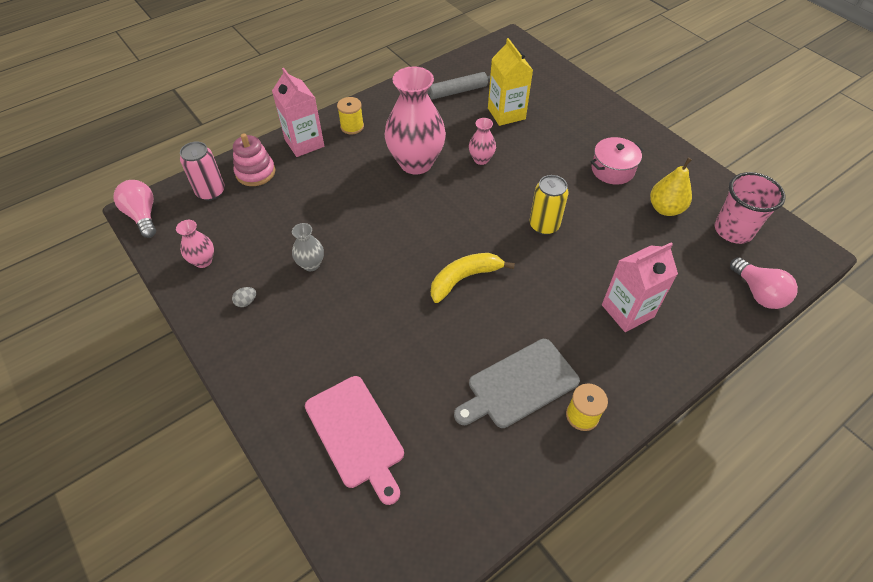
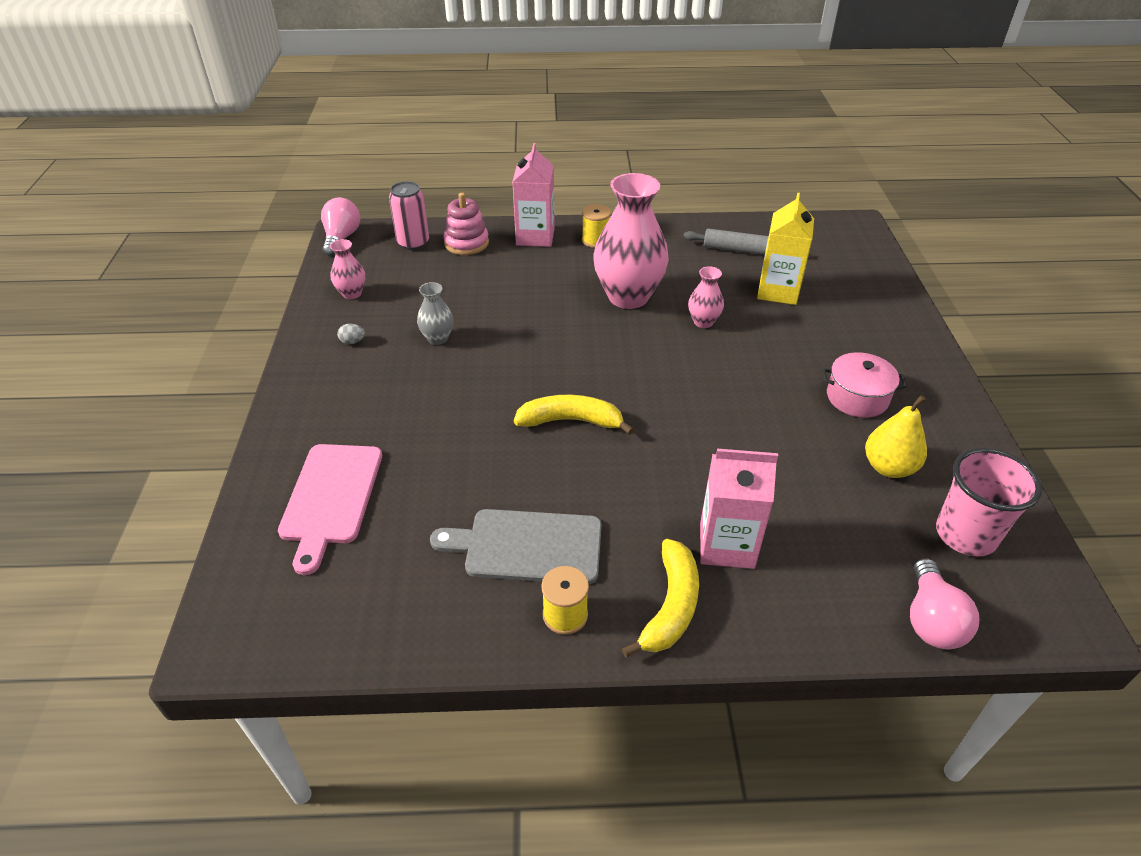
camera: 35 degrees right, 10 degrees down
(544, 225) = (712, 414): yellow can -> none
(632, 370) = (670, 606): none -> yellow banana

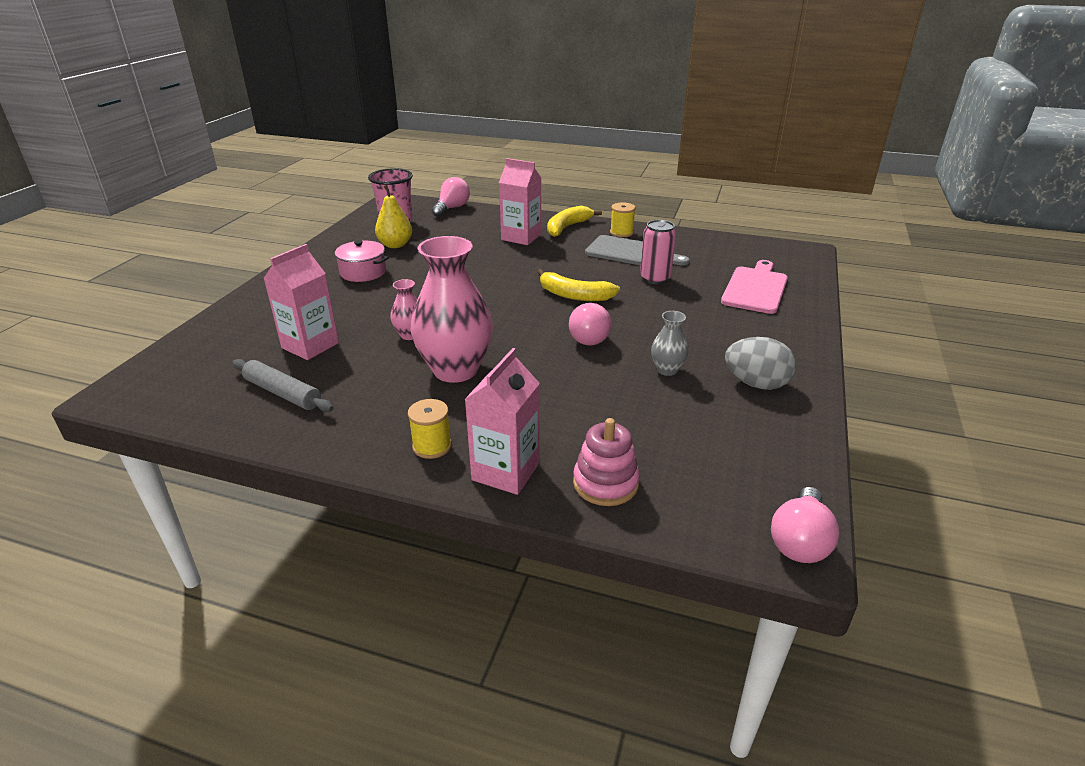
camera: 160 degrees left, 10 degrees down
(352, 293) = (766, 439): pink vase -> none
(353, 342) = (756, 384): grey egg -> grey egg, size x2.36
(413, 243) = (683, 503): pink can -> pink can (655, 278)
(525, 360) = (589, 337): none -> pink light bulb
(778, 291) = (310, 345): yellow carton -> pink carton

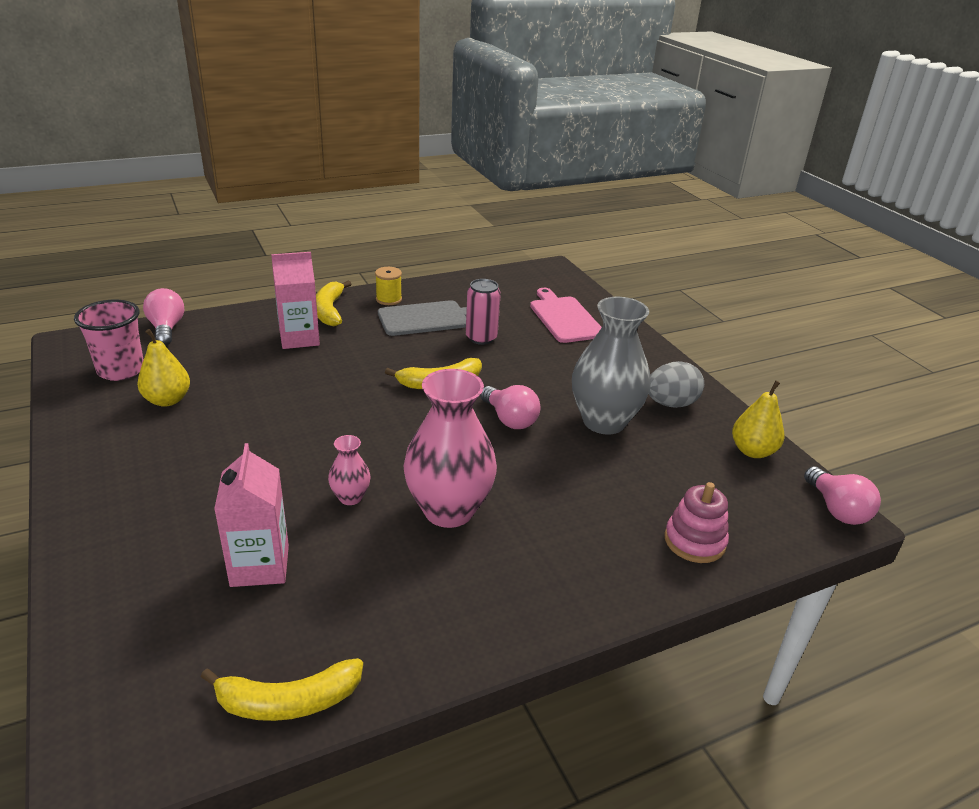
camera: 45 degrees left, 0 degrees up
(221, 415) = (288, 701): none -> yellow banana
(282, 393) = (317, 634): grey rolling pin -> none
(363, 272) = (181, 450): pink pot -> none
(432, 446) = (538, 593): yellow spool -> none
(506, 471) = (622, 577): pink carton -> none
(667, 370) = (604, 421): grey vase -> grey vase, size x2.16
(783, 453) = (752, 451): none -> yellow pear

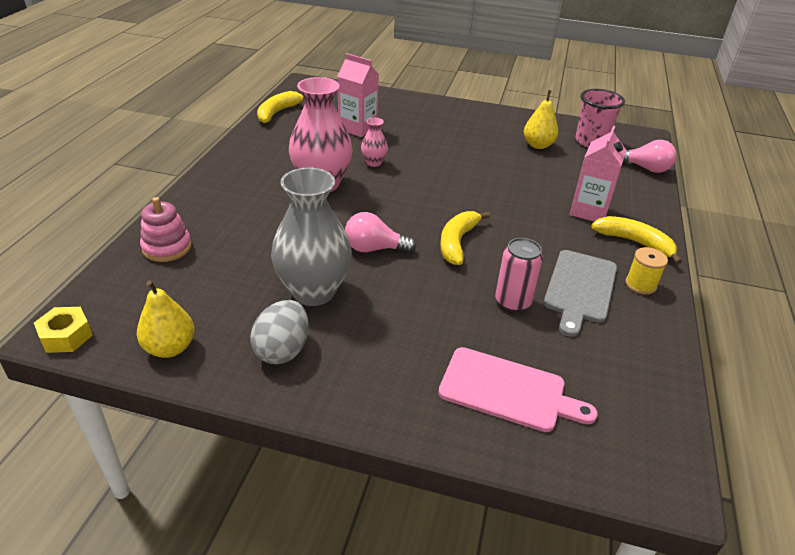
camera: 130 degrees right, 5 degrees up
(837, 509) = (66, 336): pink light bulb -> yellow nut

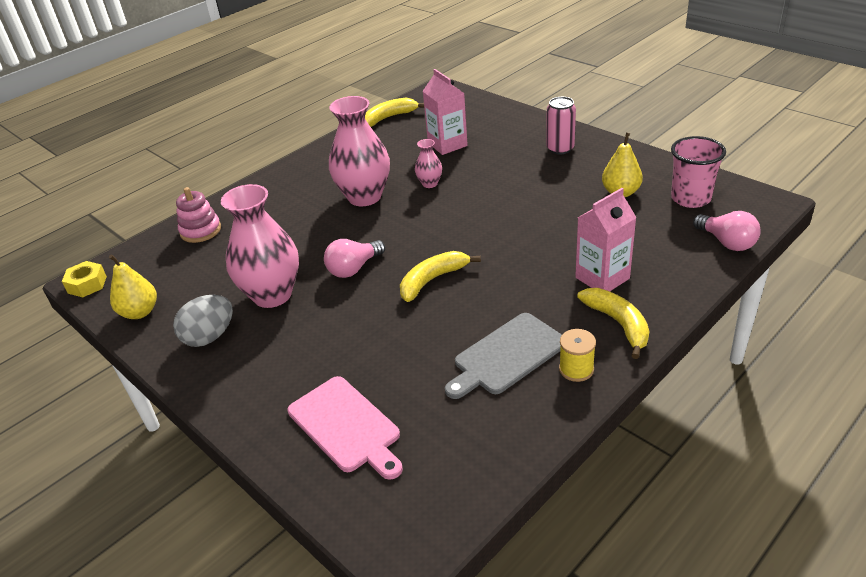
camera: 35 degrees right, 0 degrees up
(313, 291) = (272, 295): grey vase -> pink vase
(374, 249) = (354, 269): pink light bulb -> pink light bulb turned 75 degrees counterclockwise
(513, 302) = (428, 350): pink can -> pink can (560, 148)

